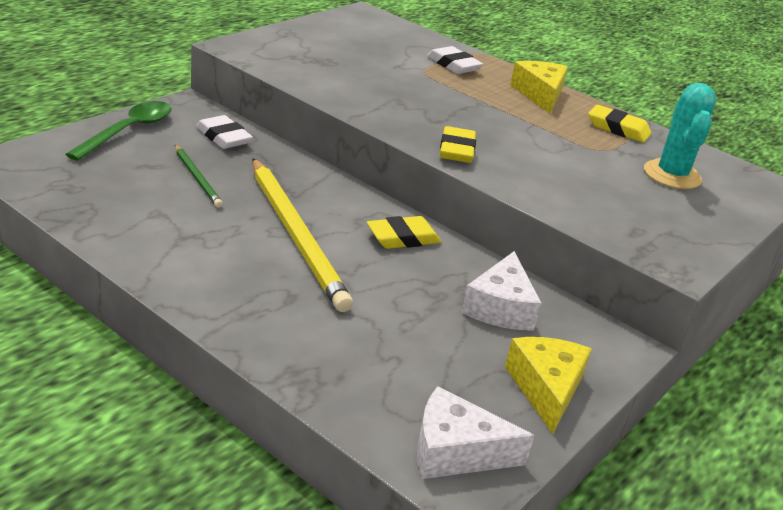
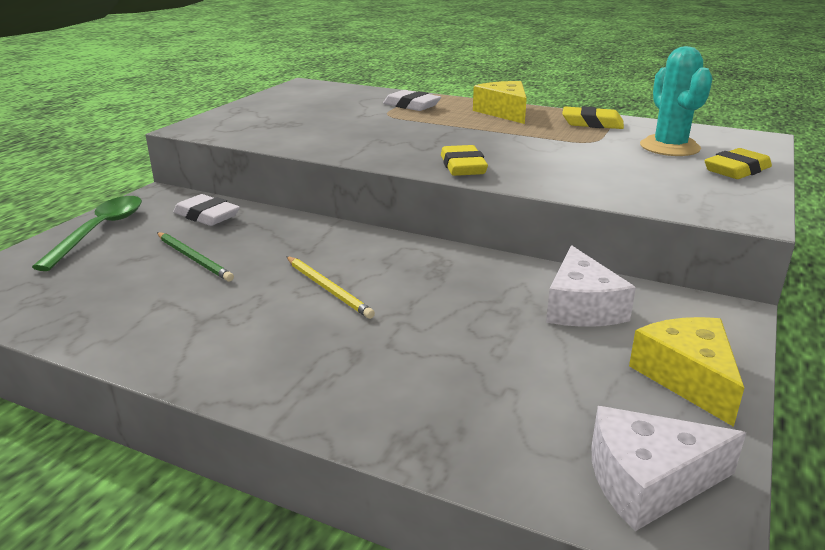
camera: 10 degrees left, 5 degrees down
(296, 235) = (328, 289): yellow pencil -> yellow pencil, size x0.49
(403, 238) = (441, 265): yellow eraser -> yellow eraser (736, 170)

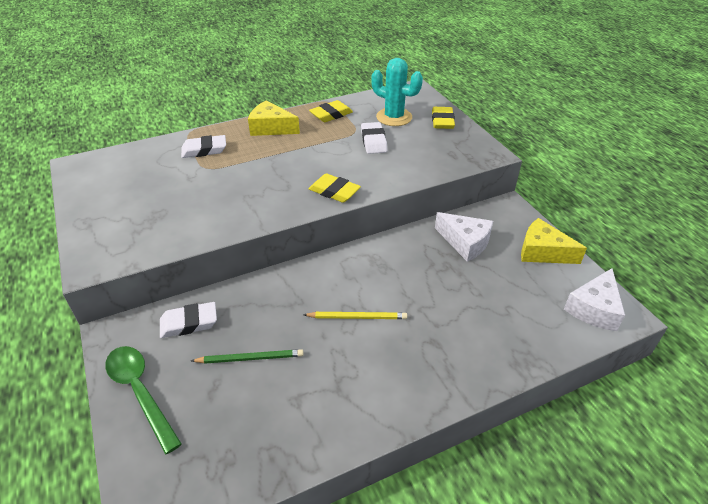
camera: 50 degrees left, 15 degrees up
(597, 153) = (373, 141): none -> white eraser

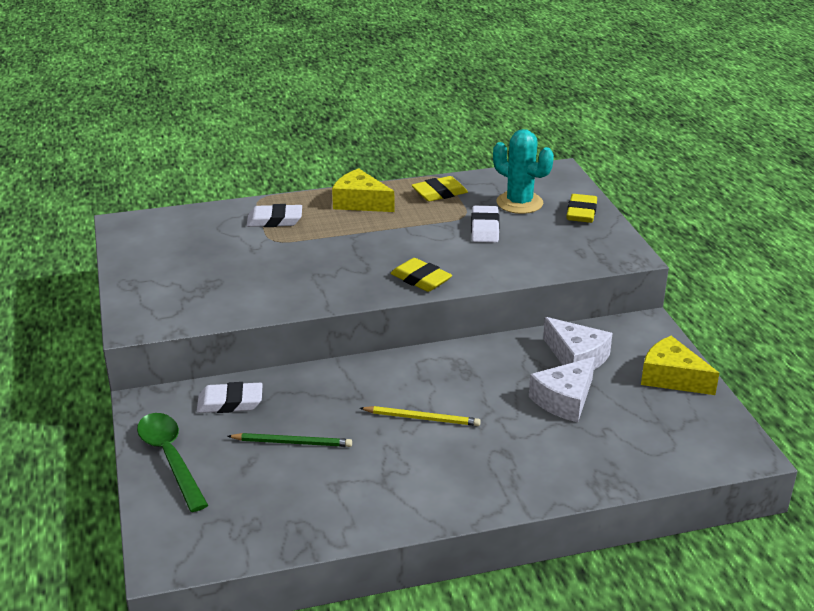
camera: 10 degrees right, 10 degrees down
(594, 309) = (712, 442): white cheese -> white cheese (564, 400)

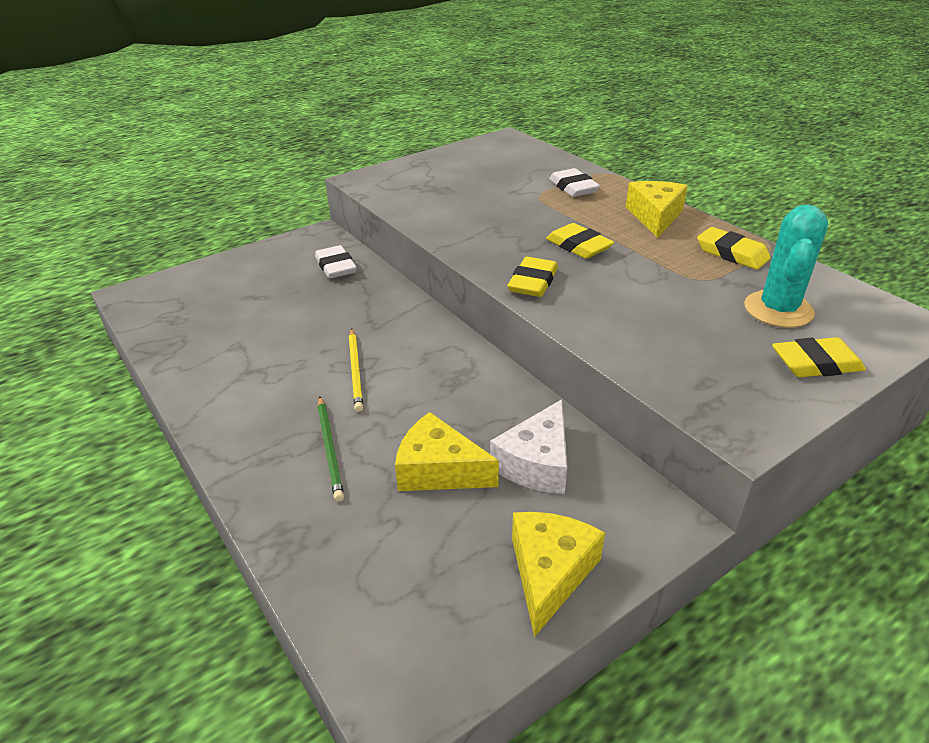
camera: 70 degrees right, 5 degrees up
(170, 458) = (253, 262): green spoon -> none
(292, 442) = (291, 309): green pencil -> green pencil (330, 449)
(380, 246) = (578, 246): none -> yellow eraser
(485, 228) = (685, 298): white eraser -> none
(564, 400) = (439, 470): white cheese -> yellow cheese

